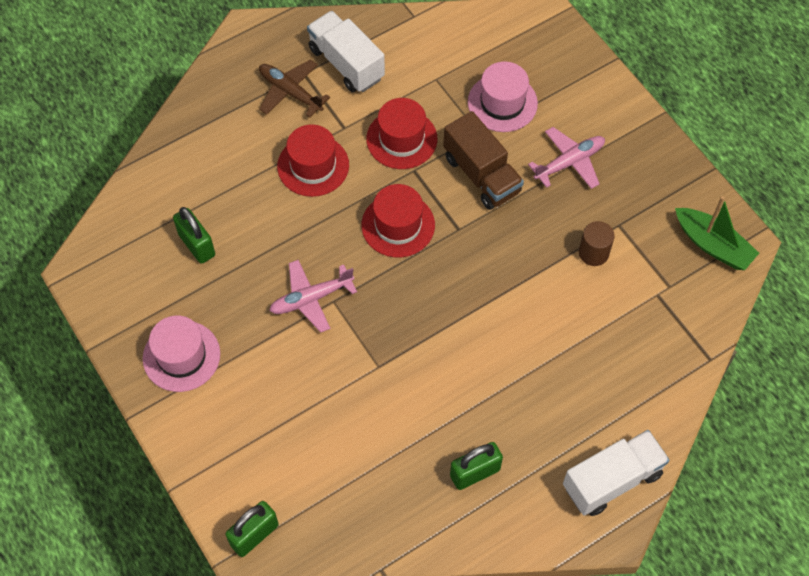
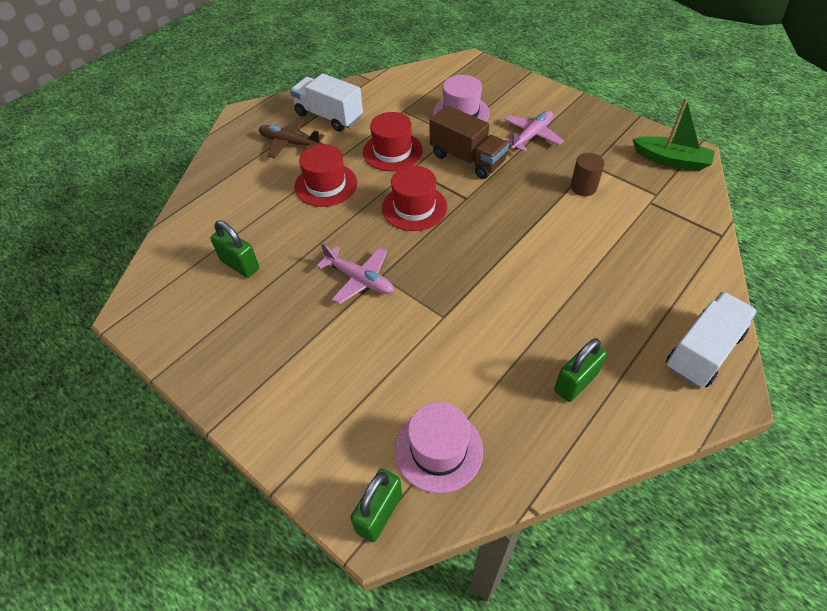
camera: 15 degrees left, 10 degrees down
(181, 356) = (249, 359): pink hat -> pink hat (438, 450)
(311, 299) = (359, 279): pink plane -> pink plane turned 105 degrees counterclockwise

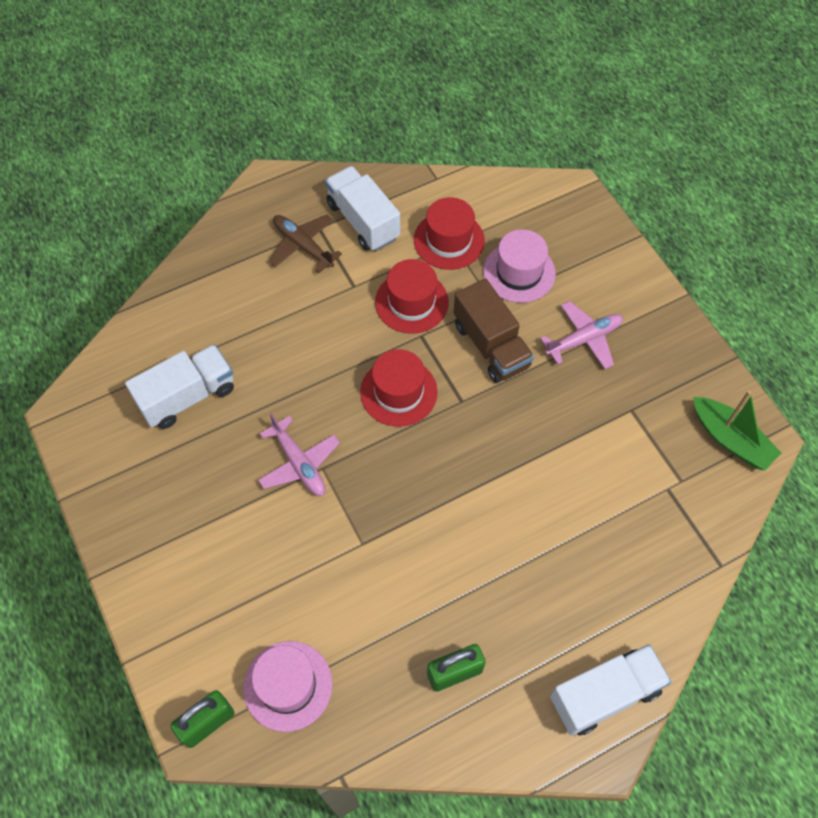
camera: 20 degrees right, 10 degrees up
(240, 265) = (187, 396): green padlock -> white truck
(326, 185) = (317, 323): red hat -> red hat (449, 240)
(583, 187) = (602, 438): brown cylinder -> none

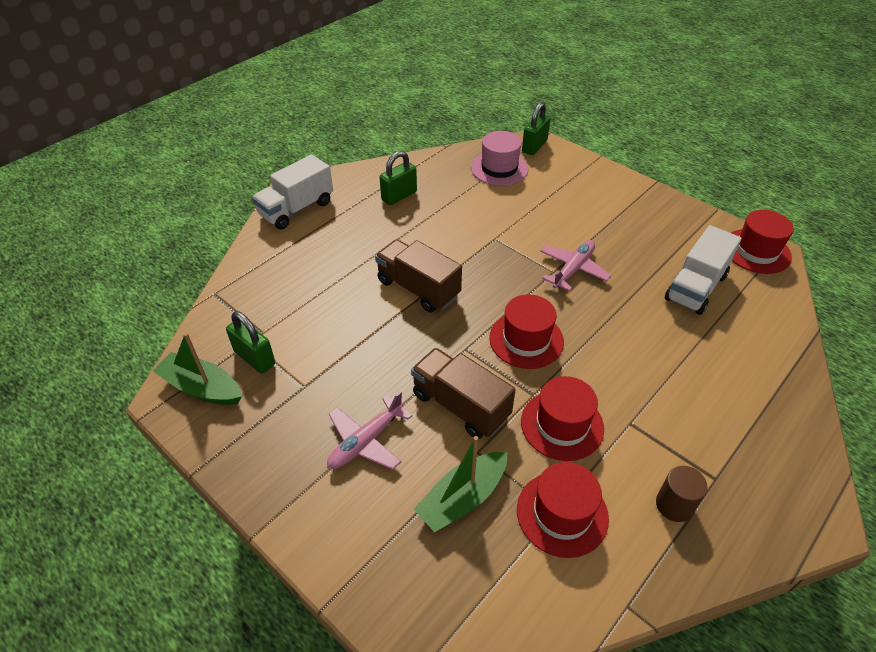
camera: 160 degrees right, 15 degrees down
(81, 420) = (756, 251): none -> red hat
(299, 463) = (573, 269): pink plane -> pink plane turned 90 degrees clockwise
(303, 246) = (714, 450): brown plane -> none
(363, 221) = (674, 505): white truck -> brown cylinder
(483, 494) = (418, 288): none -> brown truck
(519, 272) = (462, 498): pink hat -> green boat
(677, 458) = (255, 358): none -> green padlock

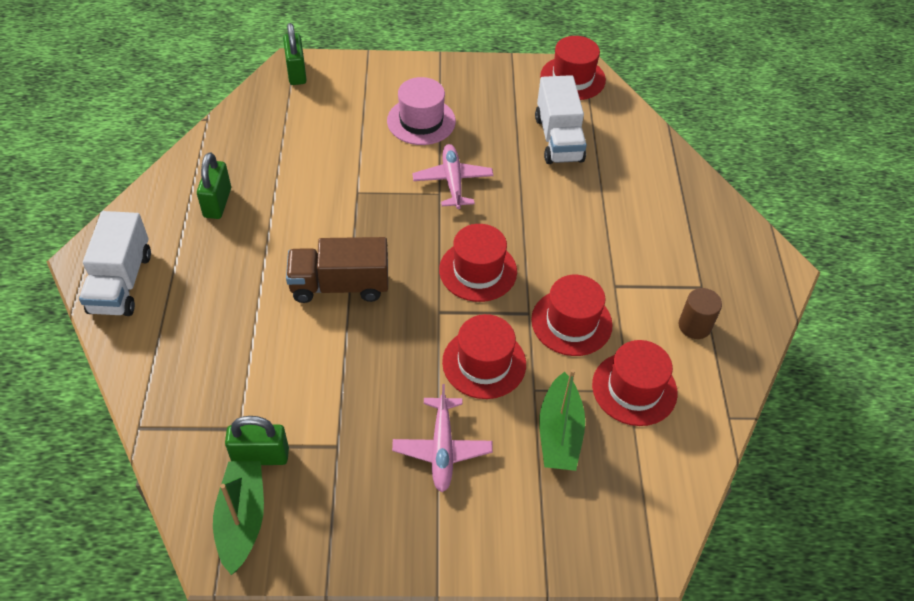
camera: 45 degrees left, 5 degrees up
(202, 388) = (242, 519): green boat -> green boat turned 105 degrees clockwise
(460, 405) = (484, 363): brown truck -> red hat
(499, 168) = (287, 115): pink hat -> pink hat (421, 121)

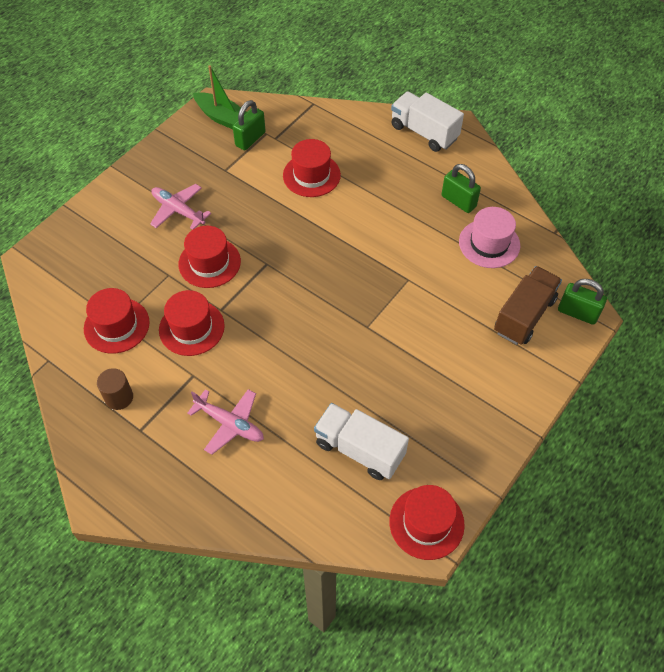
camera: 130 degrees right, 5 degrees up
(340, 285) = (332, 227): brown truck -> brown truck (524, 315)
(421, 121) = (455, 363): pink hat -> pink hat (489, 243)
(452, 181) = (372, 342): pink plane -> pink plane (230, 424)
(478, 270) = (279, 304): red hat -> red hat (311, 175)
(559, 433) = (131, 268): green boat -> none

